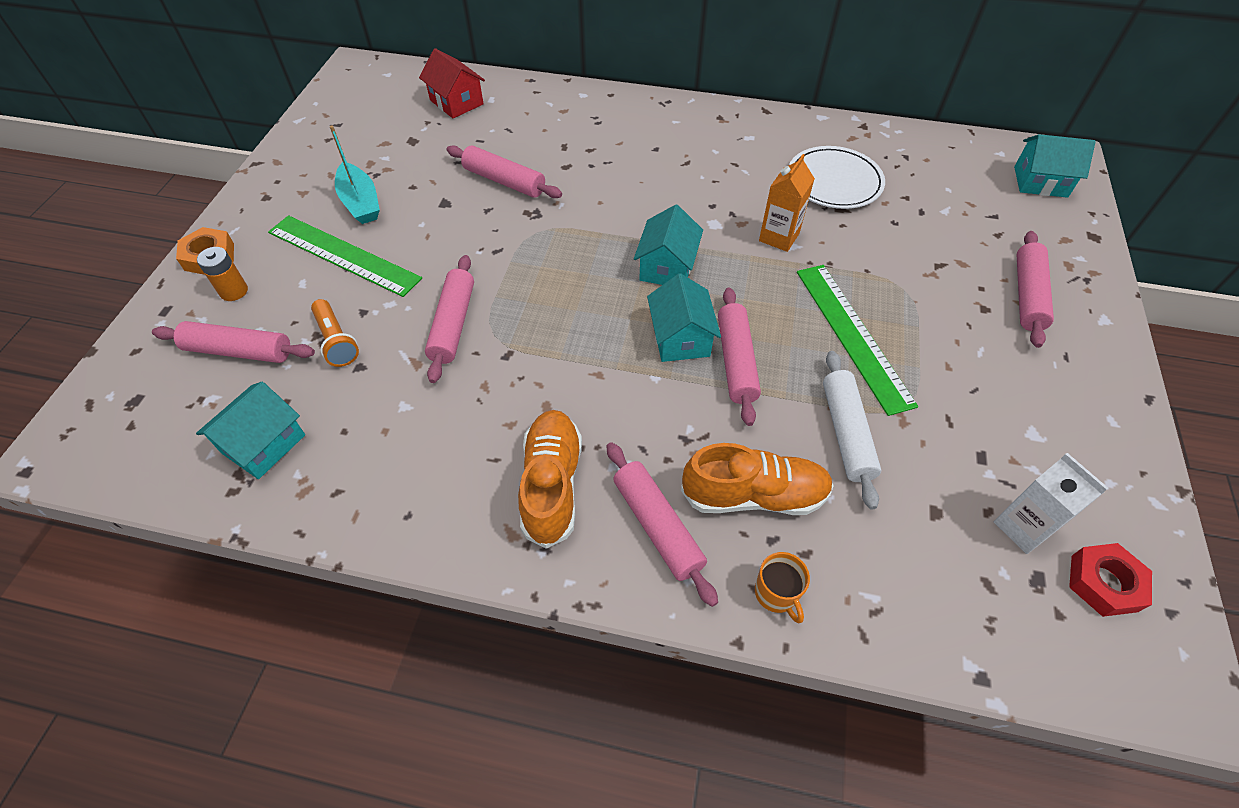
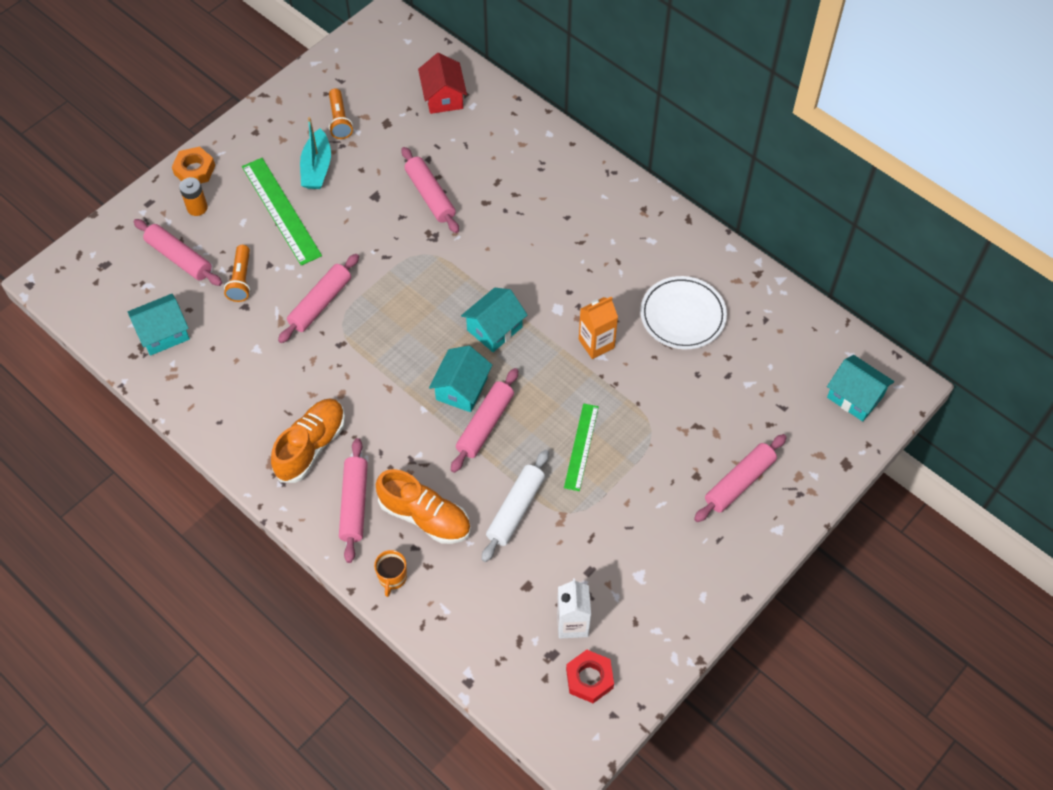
camera: 30 degrees right, 5 degrees up
(359, 155) = (340, 120): none -> orange flashlight
(853, 335) = (581, 446): green ruler -> green ruler, size x0.63

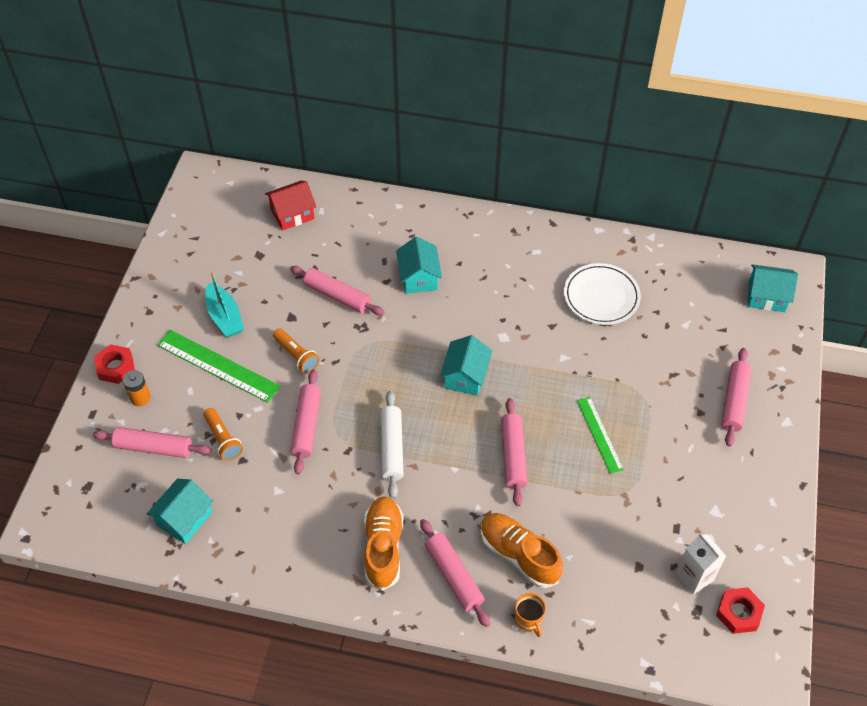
camera: 30 degrees left, 5 degrees down
(194, 170) = (115, 367): orange nut -> red nut
(340, 120) = (217, 270): orange flashlight -> orange flashlight (296, 355)
(425, 516) = (519, 555): orange shoe -> orange shoe turned 135 degrees counterclockwise
(443, 97) = (292, 214): red house -> red house turned 75 degrees counterclockwise
(461, 389) = (474, 437): turquoise house -> turquoise house (419, 277)
(515, 509) = (585, 510): white rolling pin -> white rolling pin (391, 448)
(596, 343) = (553, 349): orange carton -> none

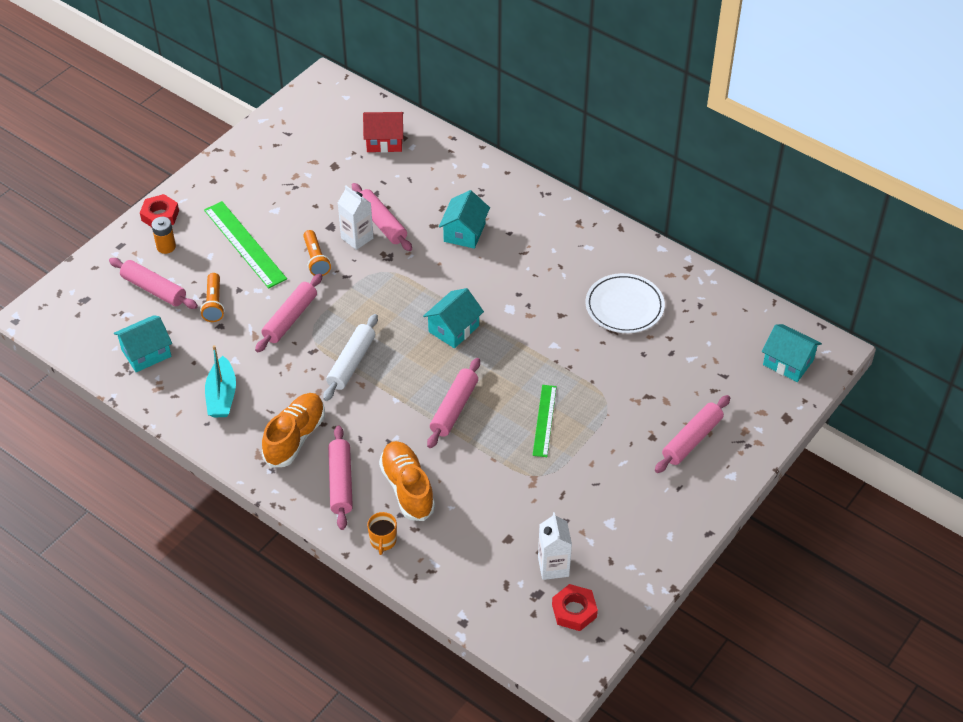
camera: 25 degrees right, 5 degrees down
(224, 317) = (274, 206): turquoise boat -> turquoise boat (222, 396)
(323, 319) = (357, 238): none -> white carton

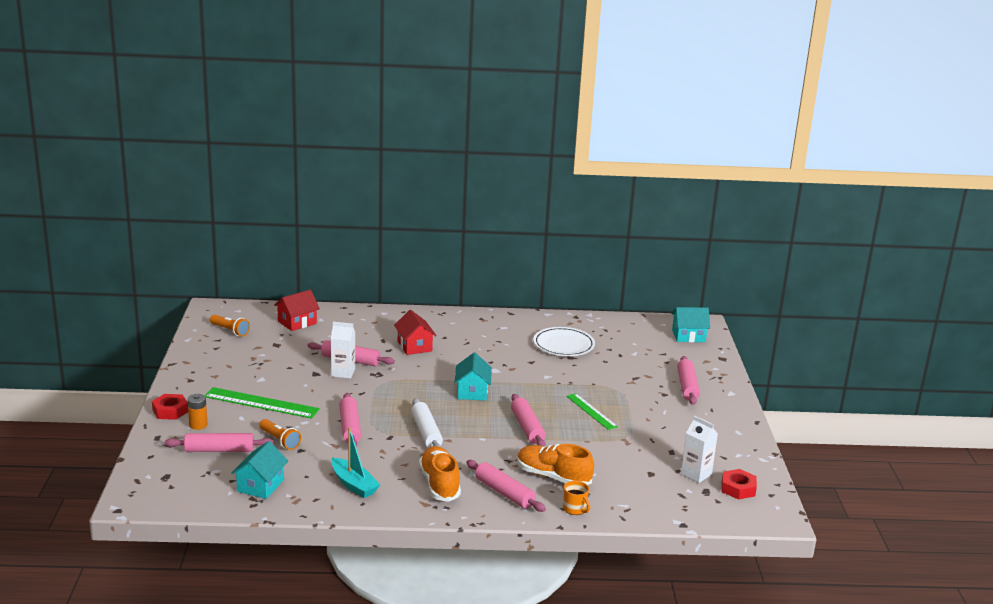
camera: 40 degrees left, 25 degrees down
(316, 259) = (327, 392): orange flashlight -> orange flashlight (230, 331)
(464, 232) = (414, 346): turquoise house -> red house

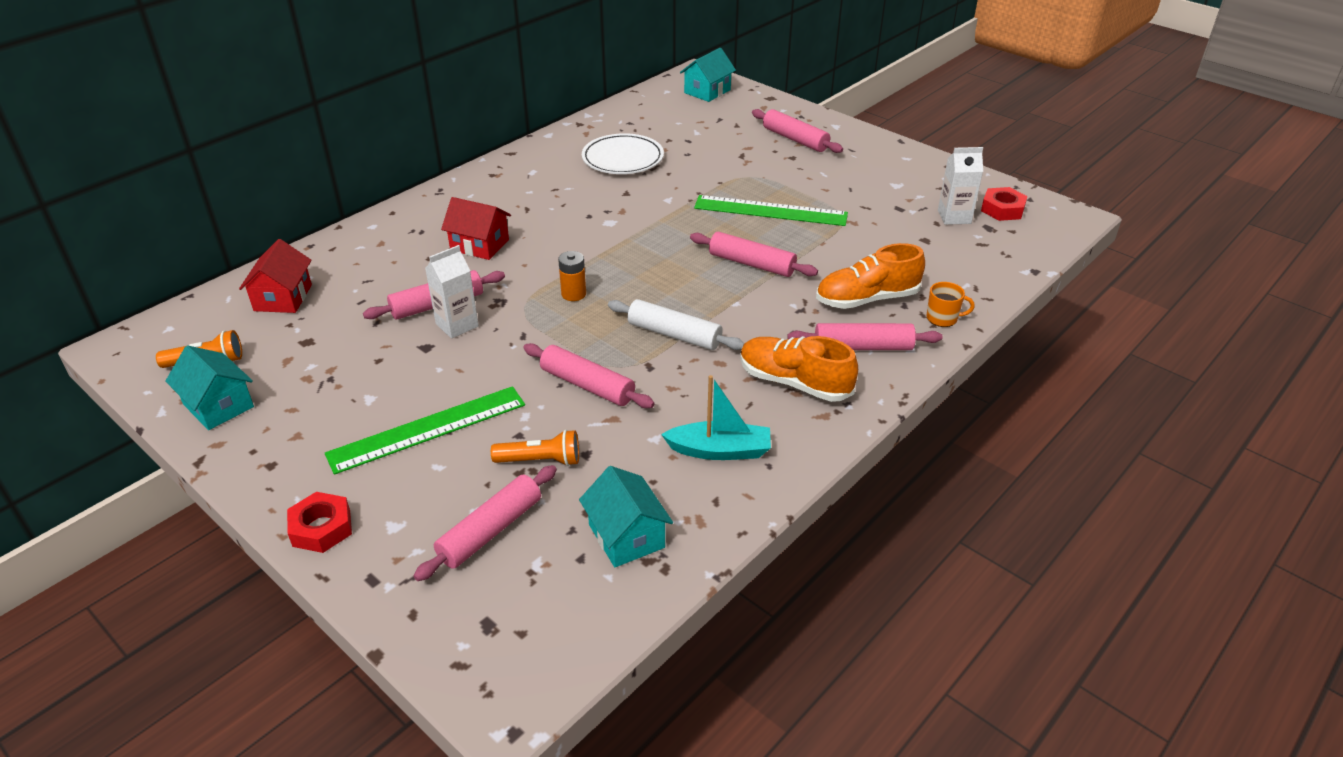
camera: 45 degrees left, 15 degrees up
(198, 425) = (398, 518): orange battery -> orange battery (573, 294)
(472, 391) = (632, 259): turquoise house -> turquoise house (218, 405)
(591, 411) = (770, 211): green ruler -> green ruler, size x1.59

